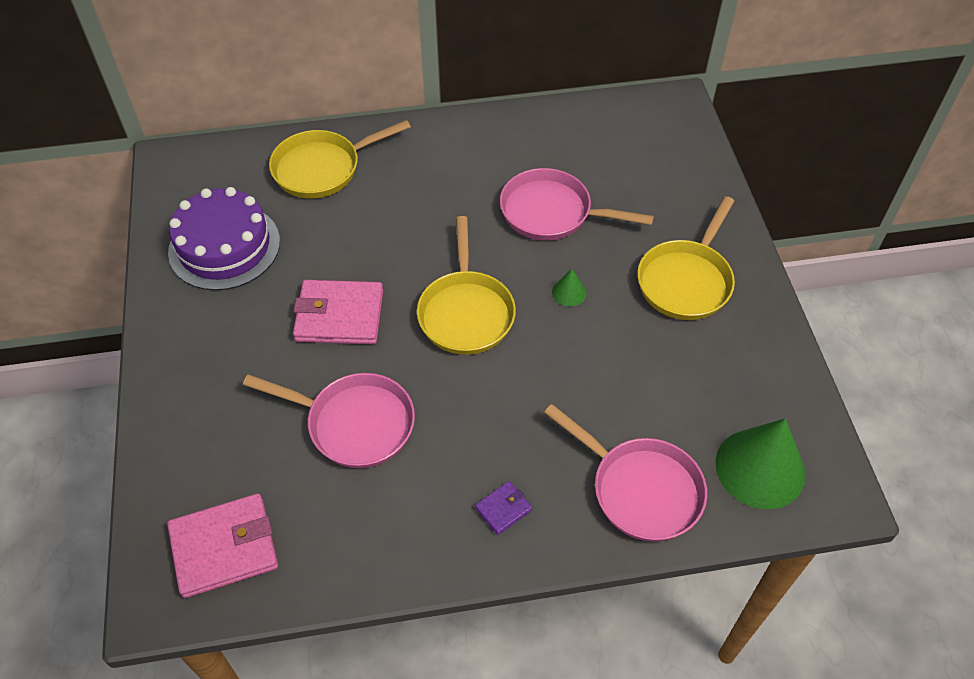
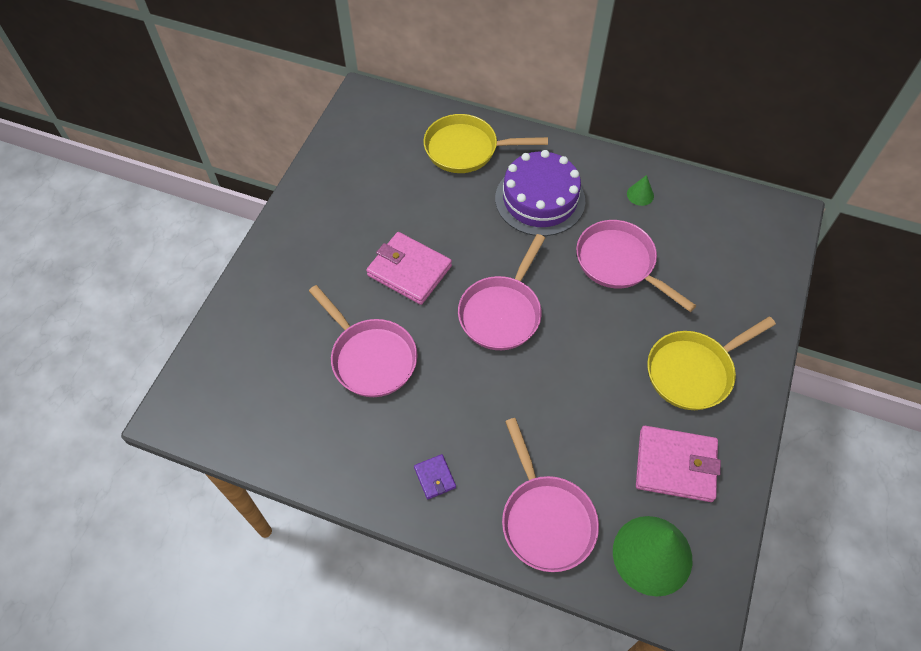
camera: 30 degrees right, 5 degrees up
(224, 246) = (362, 180): purple cake -> purple cake (540, 199)
(224, 548) = (234, 401): pink wallet -> pink wallet (675, 465)
(466, 312) = (502, 312): yellow pan -> pink pan
(503, 509) = (435, 477): purple wallet -> purple wallet turned 75 degrees clockwise
(569, 292) = (591, 335): green cone -> green cone (640, 194)

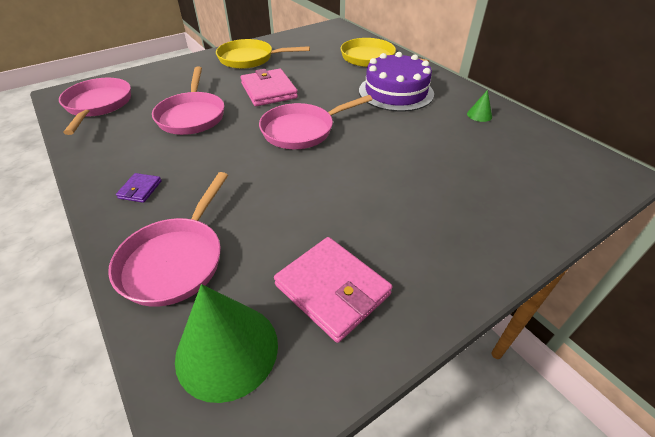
camera: 35 degrees right, 15 degrees down
(619, 263) = (423, 141): pink pan -> pink pan (98, 105)
(693, 371) = (423, 231): yellow pan -> yellow pan (250, 59)

